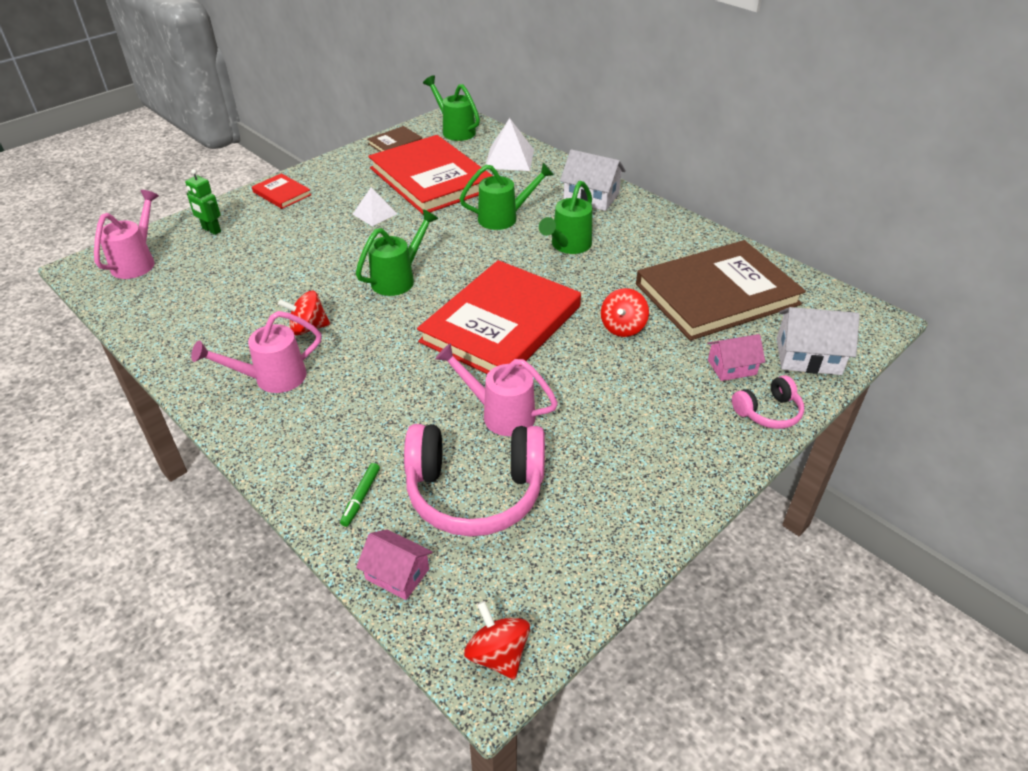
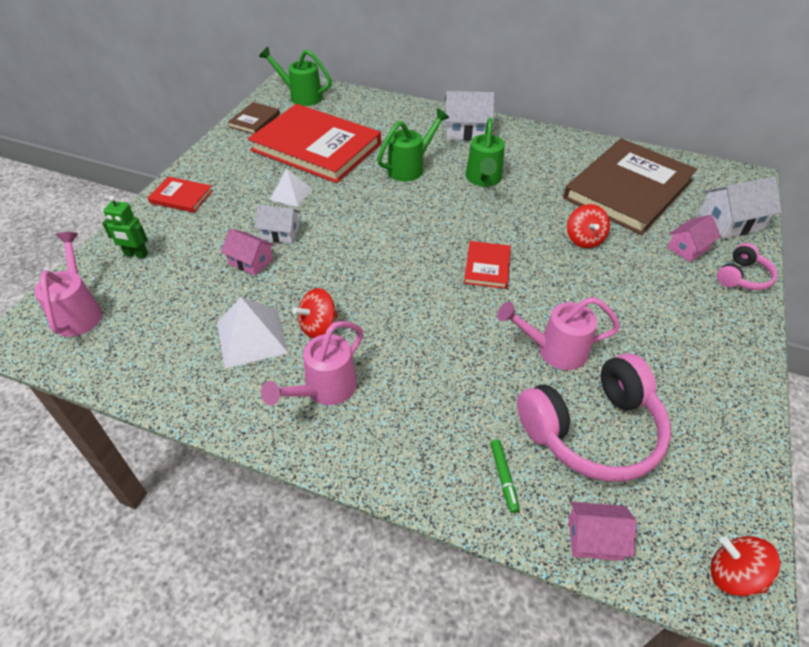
camera: 25 degrees left, 5 degrees up
(296, 260) = (250, 261): none -> pink house
(339, 244) = (280, 233): none -> white house
(398, 279) = (364, 251): green watering can -> none
(501, 324) = (487, 266): red book -> red book, size x0.43
(509, 158) = (370, 112): white pyramid -> white pyramid (252, 337)

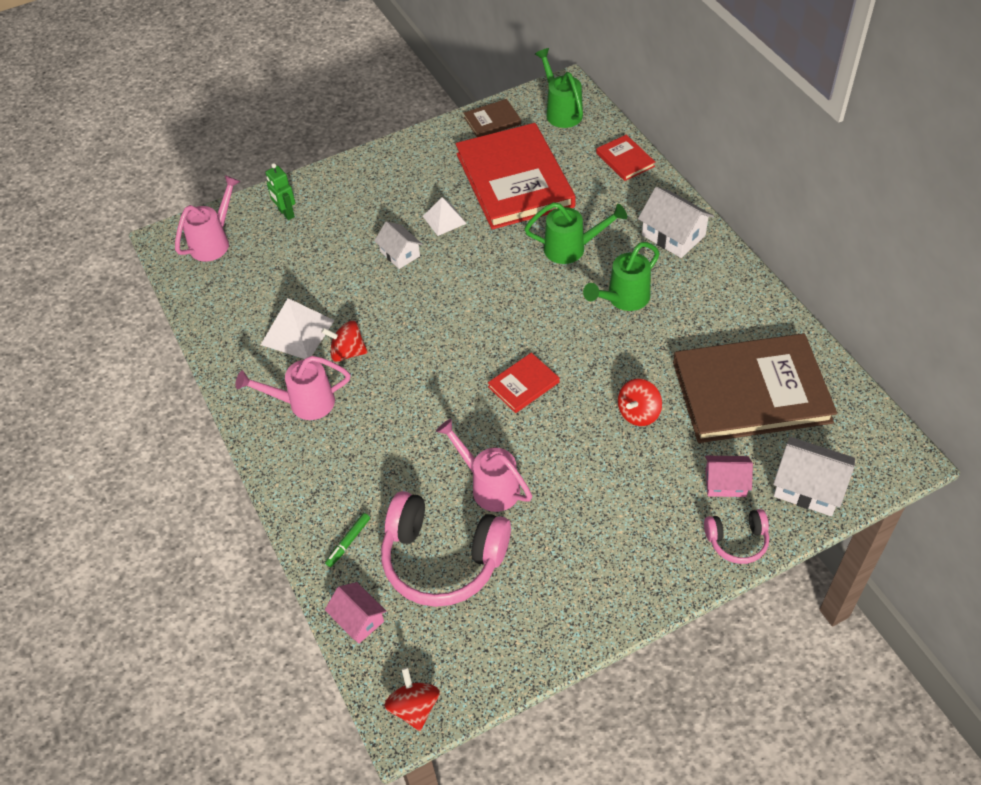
camera: 45 degrees right, 5 degrees up
(181, 197) = (361, 175): red book -> red book (625, 160)
(250, 261) = (355, 267): pink house -> none

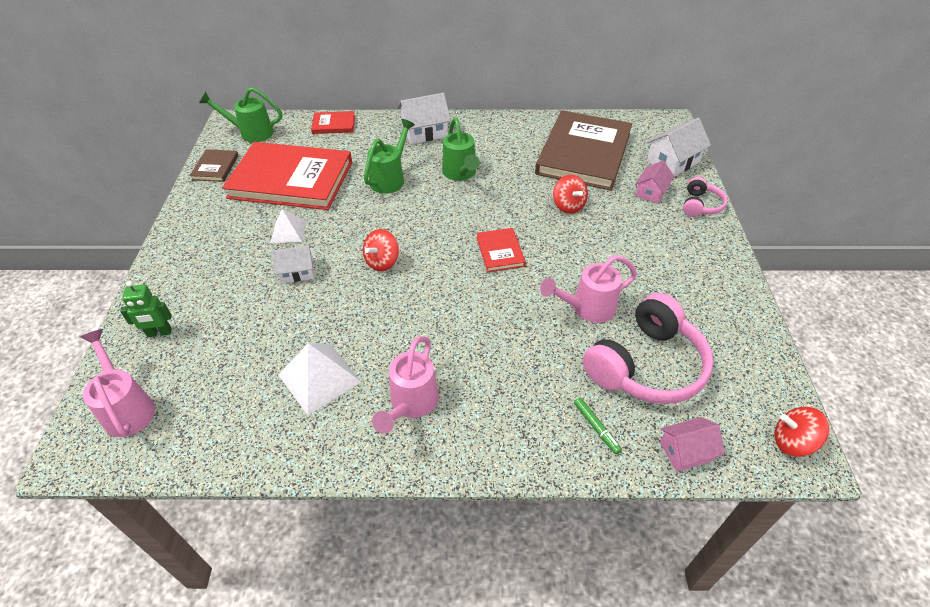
camera: 65 degrees left, 5 degrees down
(347, 352) = (377, 348): red spinning top -> red spinning top (382, 262)

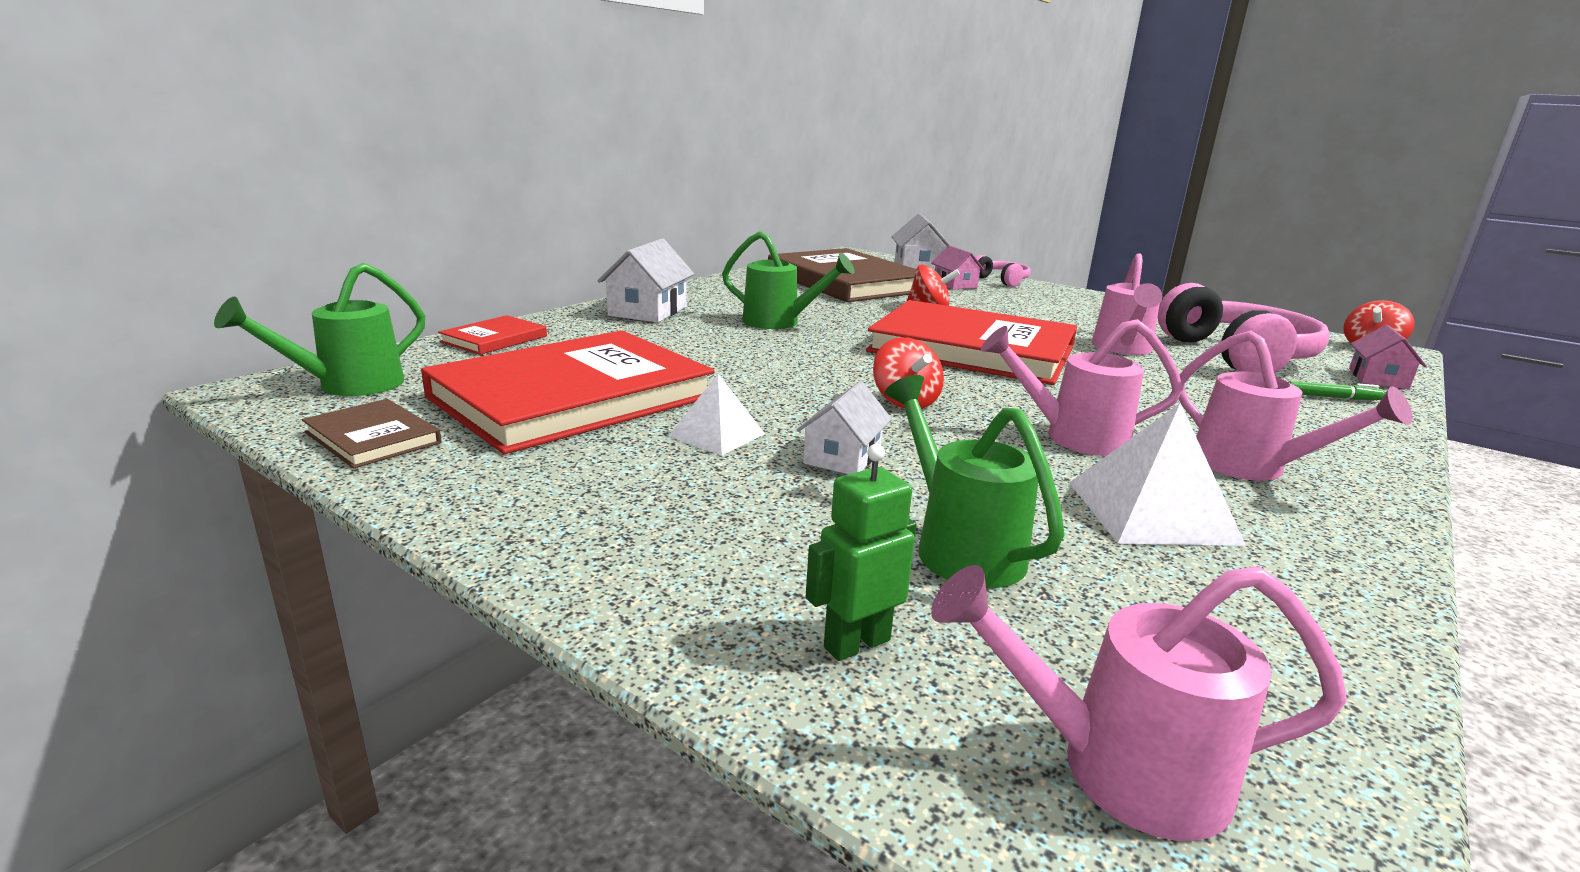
camera: 55 degrees left, 25 degrees down
(159, 333) = (856, 643): green robot -> green robot turned 150 degrees counterclockwise
(390, 179) = (714, 350): green watering can -> green watering can (960, 547)
(391, 330) = (1073, 437): none -> pink watering can
(500, 252) = (972, 349): red book -> red book, size x2.31

